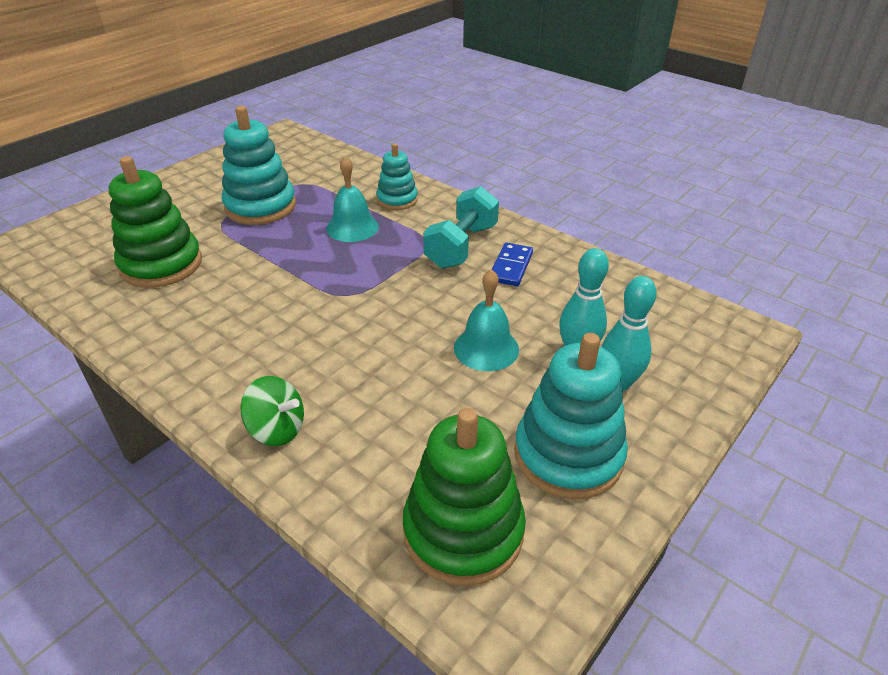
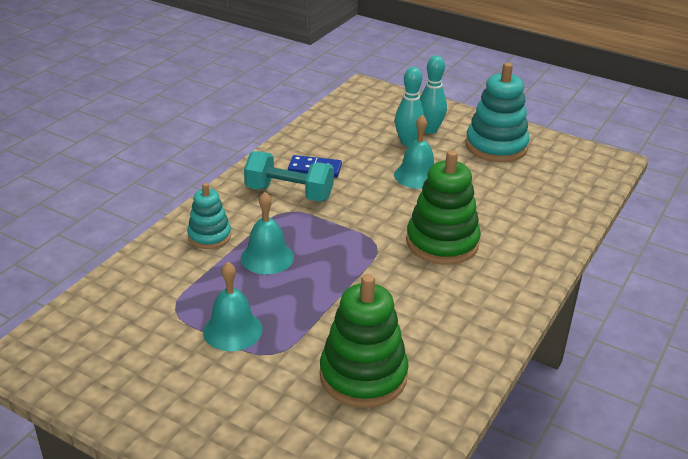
camera: 100 degrees left, 5 degrees down
(260, 207) = (232, 330): turquoise stacking toy -> turquoise bell
(277, 429) = (534, 251): green spinning top -> none
(463, 531) = (565, 176): green stacking toy -> green stacking toy (442, 242)

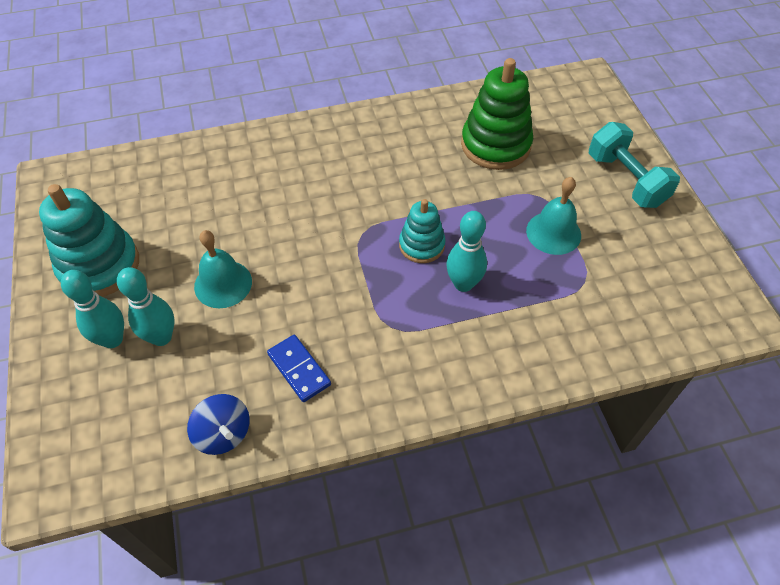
camera: 135 degrees left, 20 degrees up
(209, 236) = (492, 347): turquoise stacking toy -> turquoise stacking toy (421, 245)
(267, 257) = (463, 284): turquoise bell -> turquoise bowling pin
(289, 193) = (363, 351): turquoise dumbbell -> turquoise dumbbell (626, 180)
(317, 133) = (223, 433): none -> blue spinning top
(442, 242) = (311, 200): green stacking toy -> none

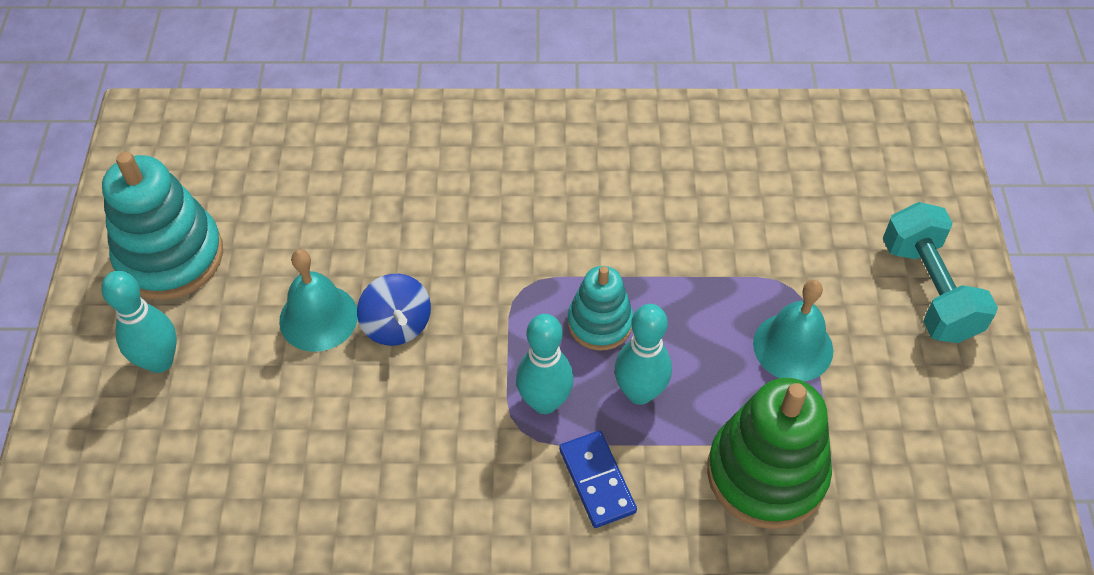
camera: 15 degrees right, 0 degrees up
(161, 337) = (220, 373): turquoise bowling pin -> turquoise bowling pin (544, 402)
(223, 433) = (262, 522): blue spinning top -> blue spinning top (397, 325)
(299, 369) = (382, 460): blue domino -> blue domino (597, 480)
(495, 145) = (753, 196): green stacking toy -> green stacking toy (766, 473)

